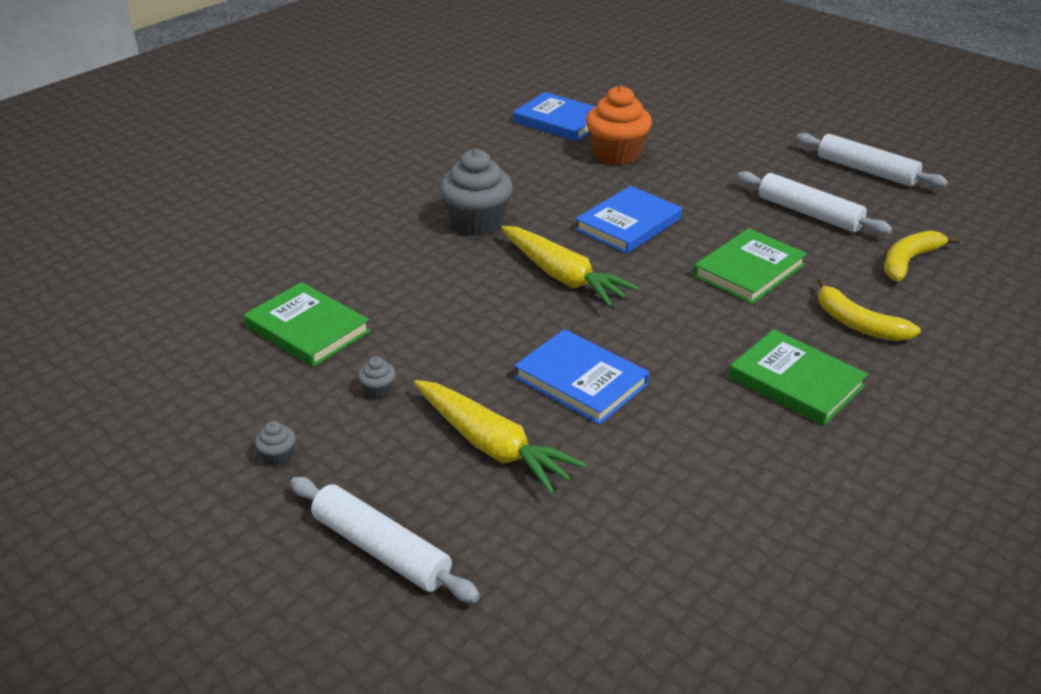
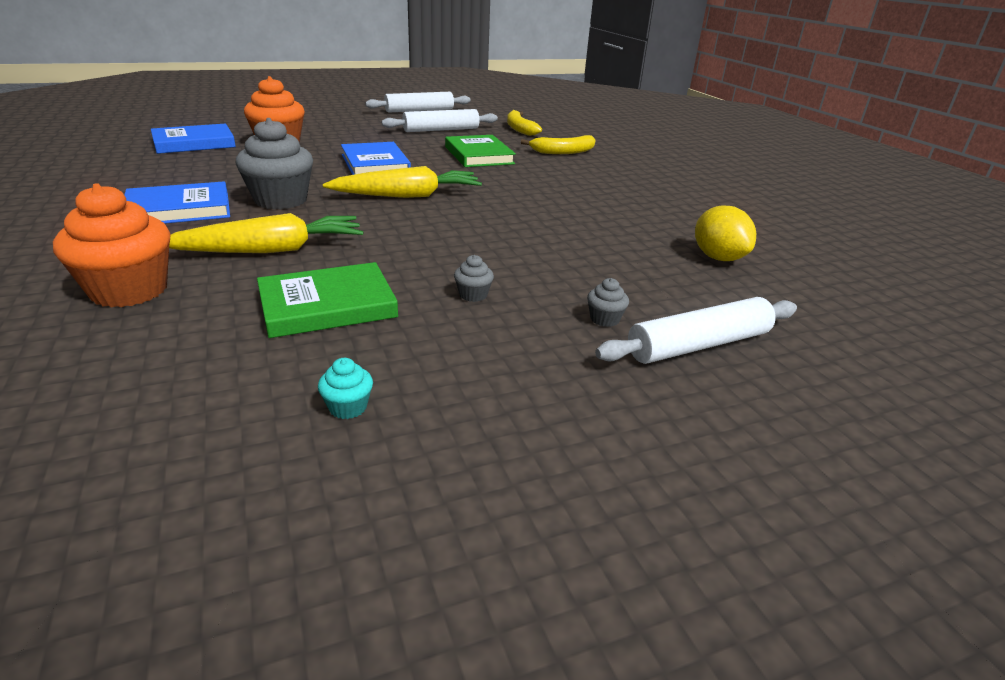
camera: 65 degrees left, 5 degrees down
(185, 394) = (348, 407): none -> turquoise cupcake
(270, 245) = (129, 290): none -> orange cupcake
(278, 456) = (527, 368): grey cupcake -> grey cupcake (604, 319)
(492, 446) = (594, 269): yellow carrot -> yellow carrot (271, 250)
(581, 381) = (544, 223): blue book -> blue book (179, 209)
(611, 533) = (718, 258): none -> yellow lemon
(796, 382) = (603, 177): green book -> none

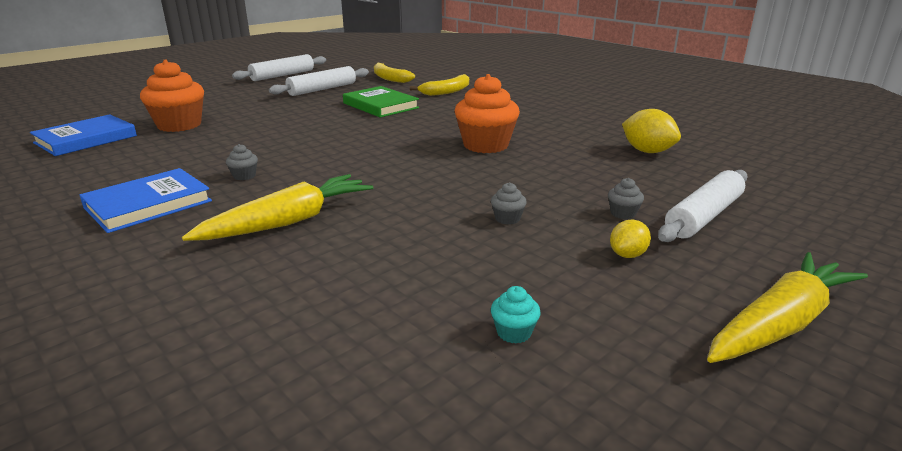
camera: 20 degrees left, 5 degrees down
(129, 290) = (189, 290): orange cupcake -> orange cupcake (485, 145)
(281, 200) = (244, 176): grey cupcake -> grey cupcake, size x0.42
(327, 305) = (398, 256): green book -> none
(375, 164) = (297, 128): blue book -> none
(407, 196) = (359, 150): yellow carrot -> yellow carrot (780, 323)
(556, 364) = (627, 255): none -> yellow lemon

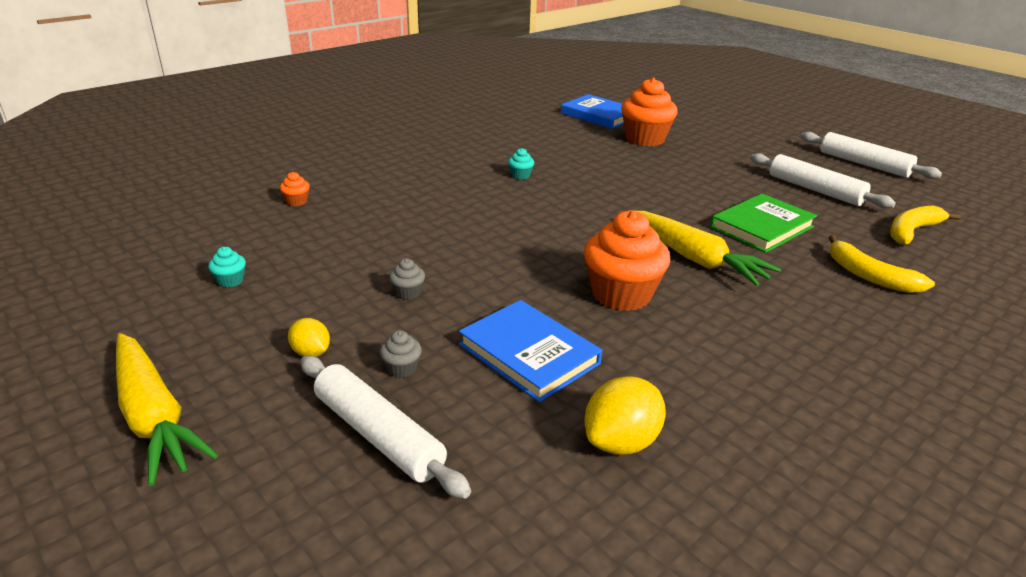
camera: 90 degrees right, 5 degrees up
(148, 204) = (467, 152): blue book -> blue book (529, 354)
(244, 176) = (520, 175): grey cupcake -> turquoise cupcake
(264, 319) = (296, 201): none -> orange cupcake
(289, 221) = (428, 198): yellow carrot -> yellow carrot (694, 258)

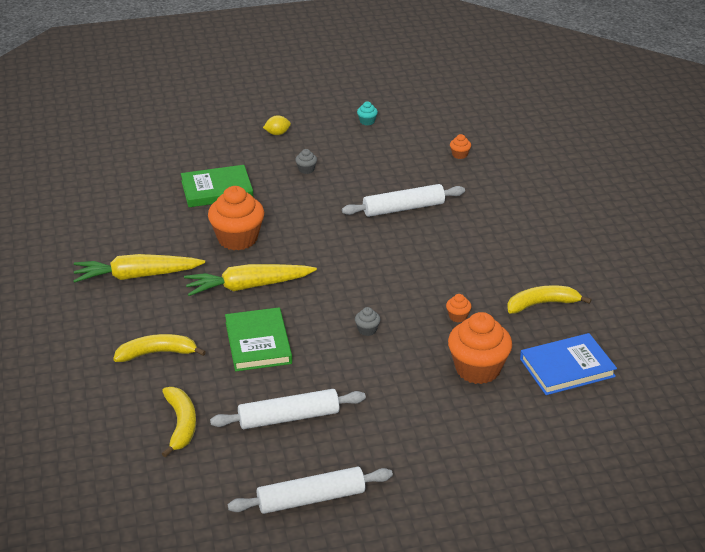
camera: 120 degrees right, 5 degrees up
(154, 416) = (267, 95): yellow carrot -> yellow carrot (137, 276)
(378, 434) = (204, 139): white rolling pin -> white rolling pin (403, 208)
(401, 368) = (241, 153): grey cupcake -> grey cupcake (367, 330)
(520, 175) = (439, 260): turquoise cupcake -> none
(529, 354) = (217, 190): blue book -> green book
(534, 131) = (542, 304): none -> yellow banana
(593, 155) = (458, 316): none -> orange cupcake
(621, 442) = (137, 193): yellow lemon -> none

